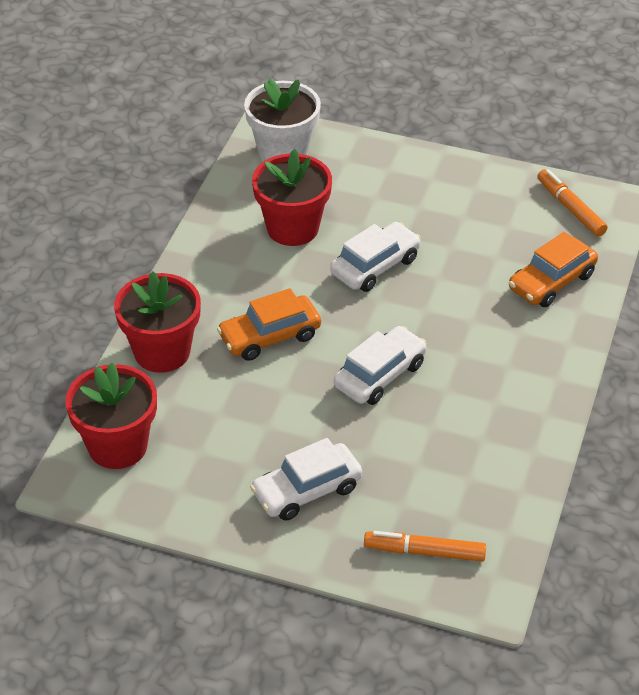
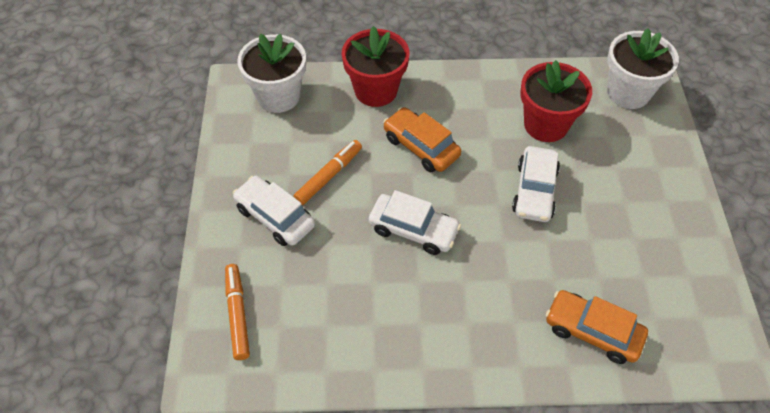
camera: 70 degrees right, 10 degrees up
(117, 446) = (278, 96): red flower pot -> white flower pot
(375, 266) = (535, 191): white car -> white car turned 75 degrees clockwise
(570, 208) = (702, 323): orange marker -> orange marker (329, 176)

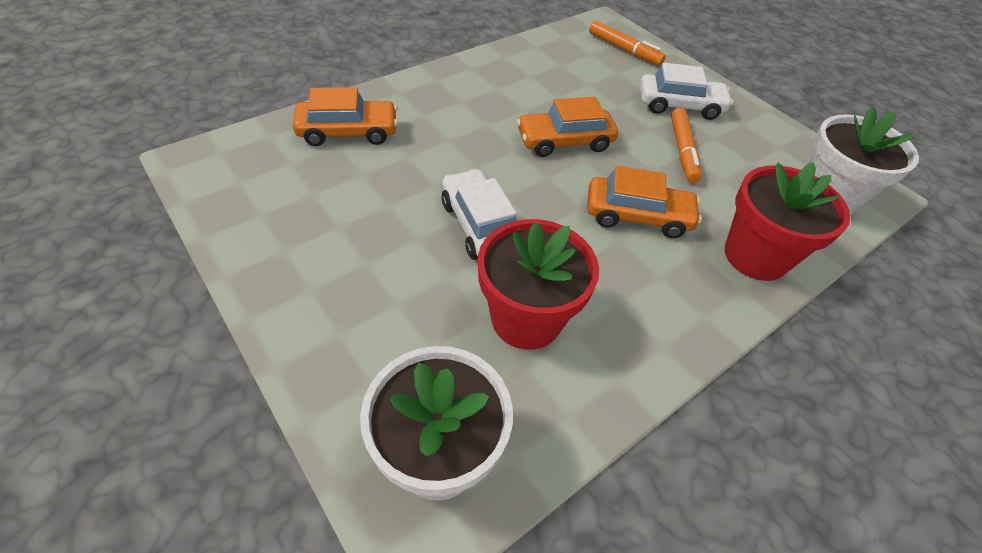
camera: 140 degrees right, 5 degrees down
(413, 229) = (564, 141): white car -> orange car

